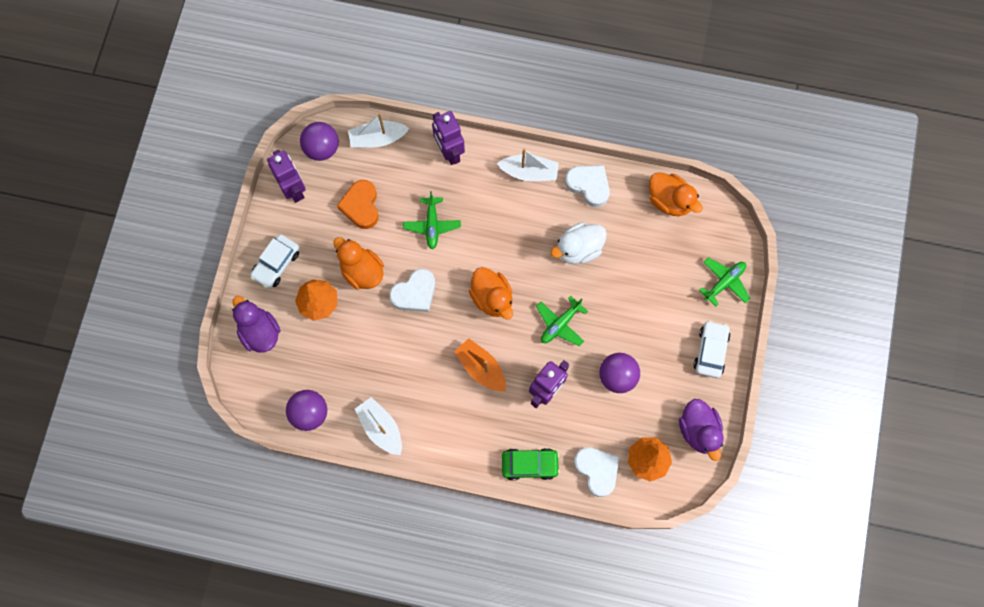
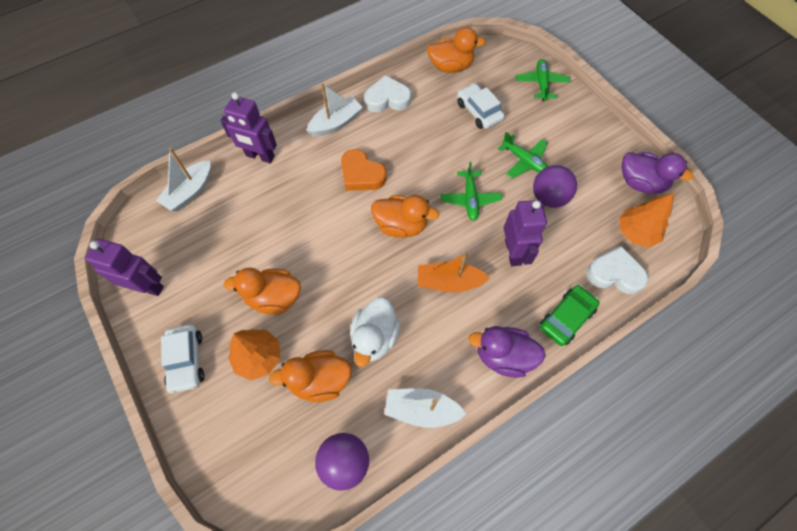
camera: 45 degrees left, 10 degrees down
(260, 332) = (225, 435): purple duck -> purple duck (503, 356)
(322, 148) = (145, 236): purple ball -> none
(340, 352) = (320, 380): none -> orange duck
(361, 206) = (223, 250): orange heart -> orange heart (361, 174)
(415, 293) = (336, 275): white heart -> none
(432, 225) = (298, 215): green plane -> green plane (524, 161)
(578, 249) = (426, 141): white duck -> white duck (374, 337)
(710, 351) = (584, 129): white car -> white car (479, 111)

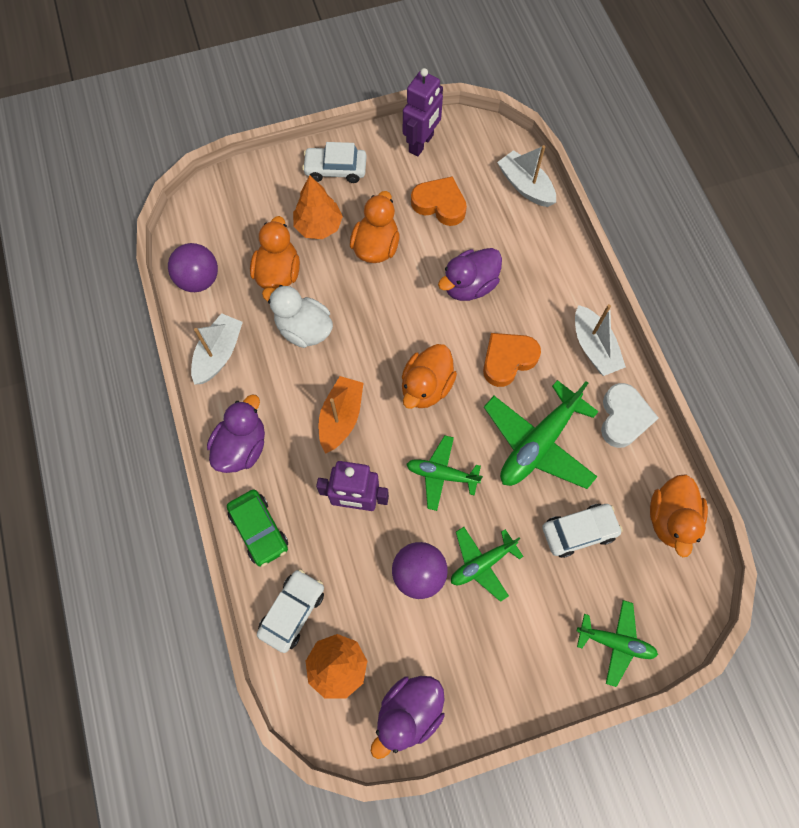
camera: 105 degrees right, 5 degrees up
(218, 255) = (440, 204): none -> orange heart
(260, 156) = (559, 258): purple robot -> none
(299, 214) = (469, 285): none -> purple duck
(423, 144) = (538, 443): none -> green plane
(614, 274) = (292, 611): white heart -> white car

